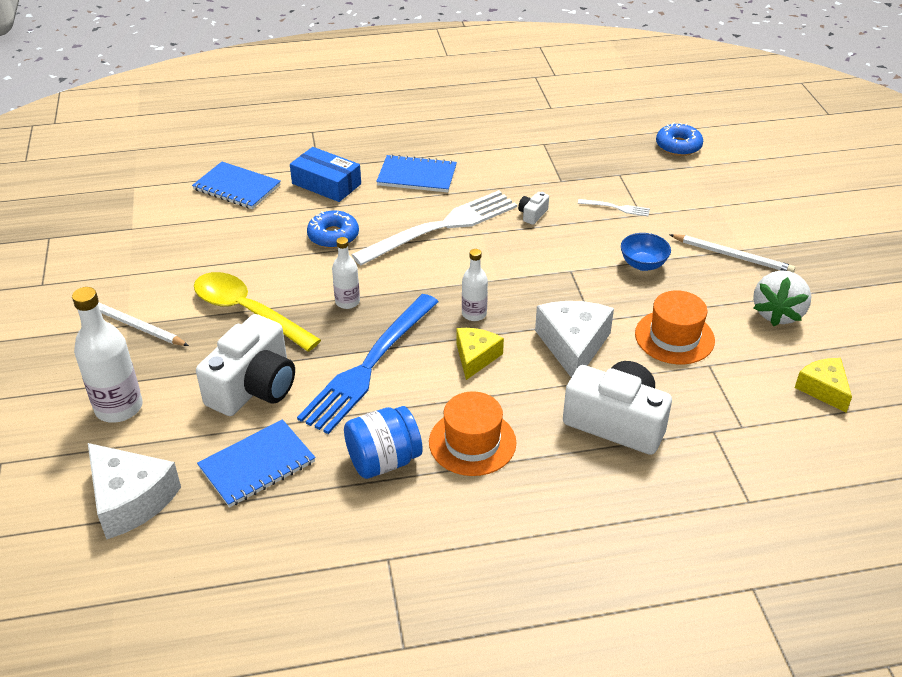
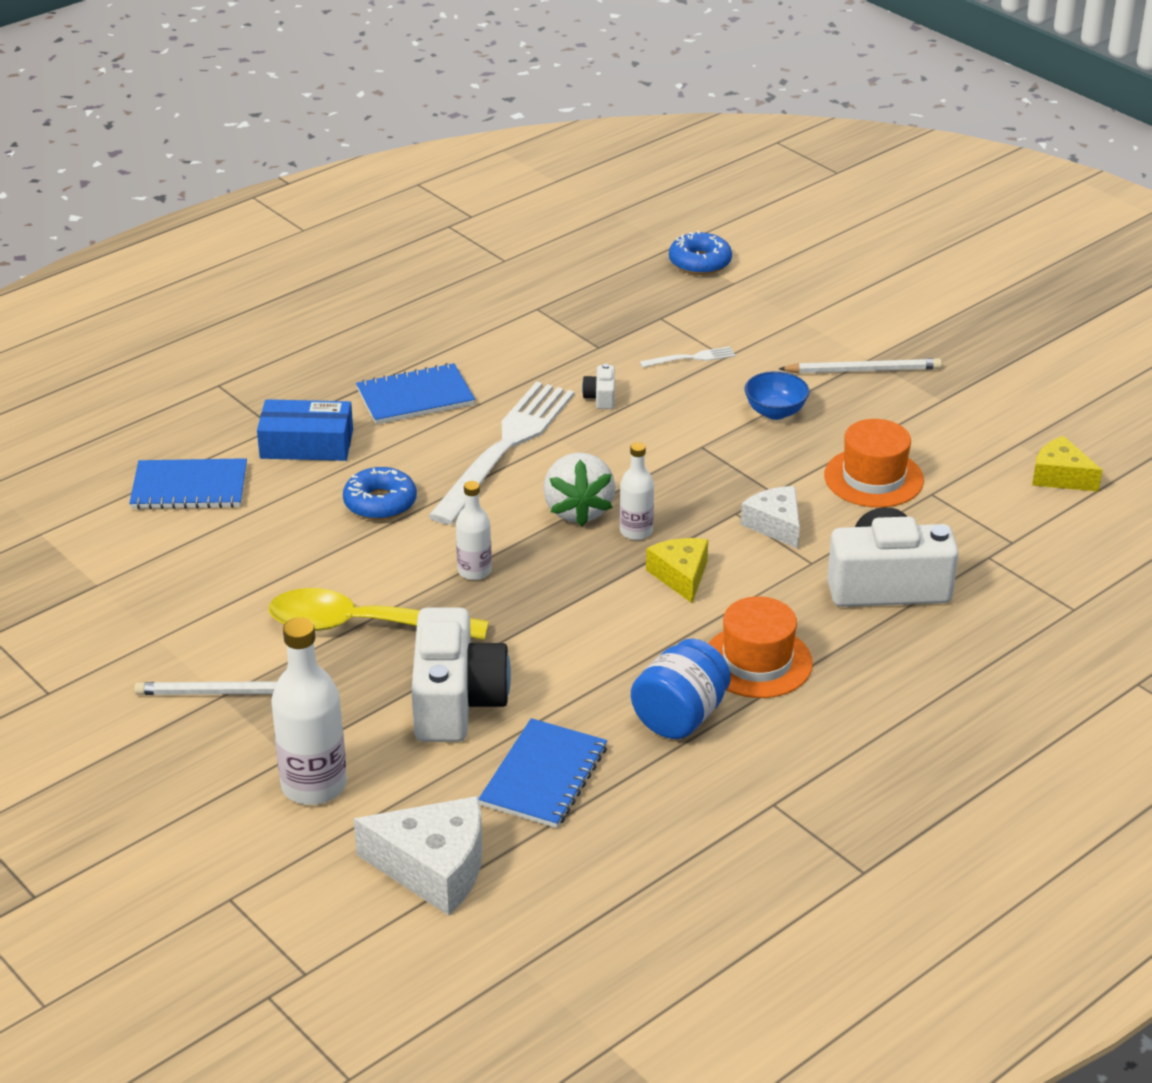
camera: 30 degrees left, 5 degrees down
(369, 366) = (569, 629): blue fork -> none
(573, 345) = (775, 525): white cheese -> white cheese, size x0.63
(777, 313) = (957, 416): white strawberry -> white strawberry (578, 510)

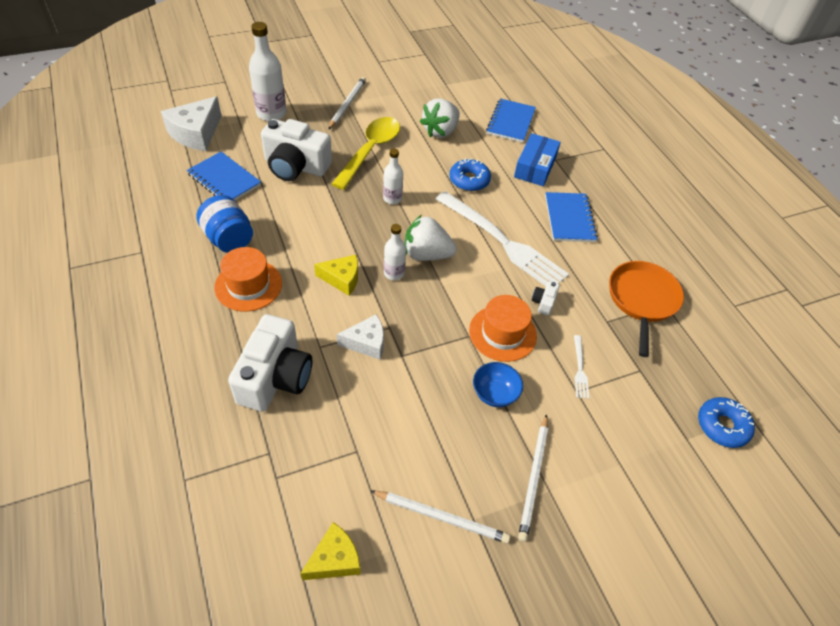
camera: 105 degrees right, 15 degrees up
(259, 559) = (440, 131): none -> white strawberry
(542, 325) = (642, 300): none -> orange pan
(601, 397) = (543, 302): white camera -> white camera turned 90 degrees counterclockwise
(873, 478) = (391, 421): orange hat -> orange hat (502, 333)
(957, 420) = (441, 517): none -> white pencil

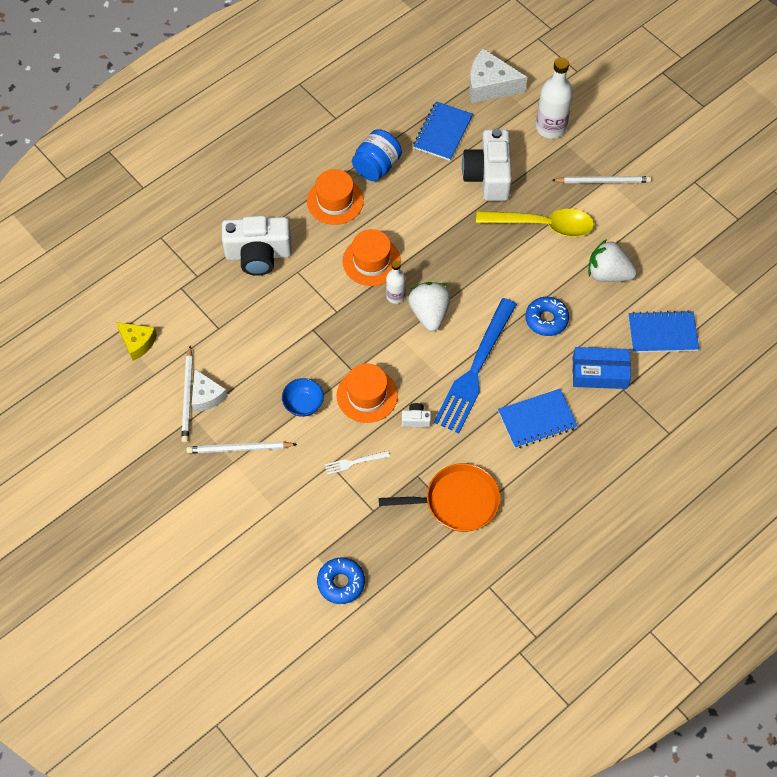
camera: 75 degrees right, 10 degrees up
(342, 279) = (371, 261): yellow cheese -> orange hat
(366, 343) = (314, 301): white cheese -> white cheese (206, 396)
(392, 198) = (486, 265): white bottle -> none
(503, 242) = (475, 370): white fork -> blue fork

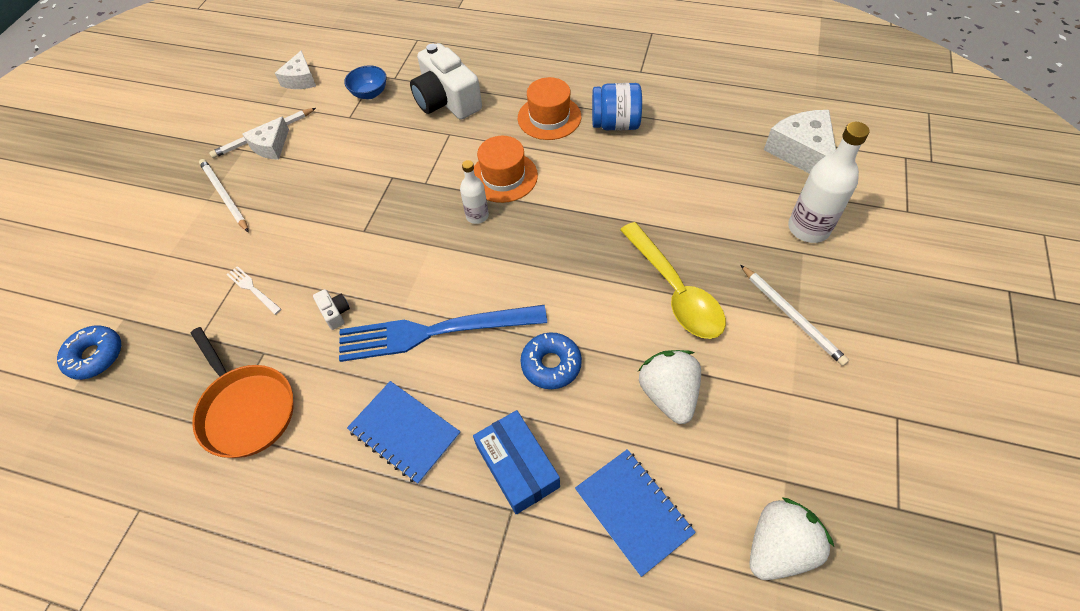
camera: 60 degrees right, 5 degrees down
(137, 343) = (300, 79): yellow cheese -> white cheese
(303, 404) = (301, 214): blue bowl -> blue bowl (370, 93)
(367, 395) = (341, 256): orange hat -> none
(429, 313) = (477, 253): white strawberry -> white strawberry (778, 547)
(443, 132) = (705, 148): blue notebook -> none
(488, 176) = (690, 210): white camera -> none

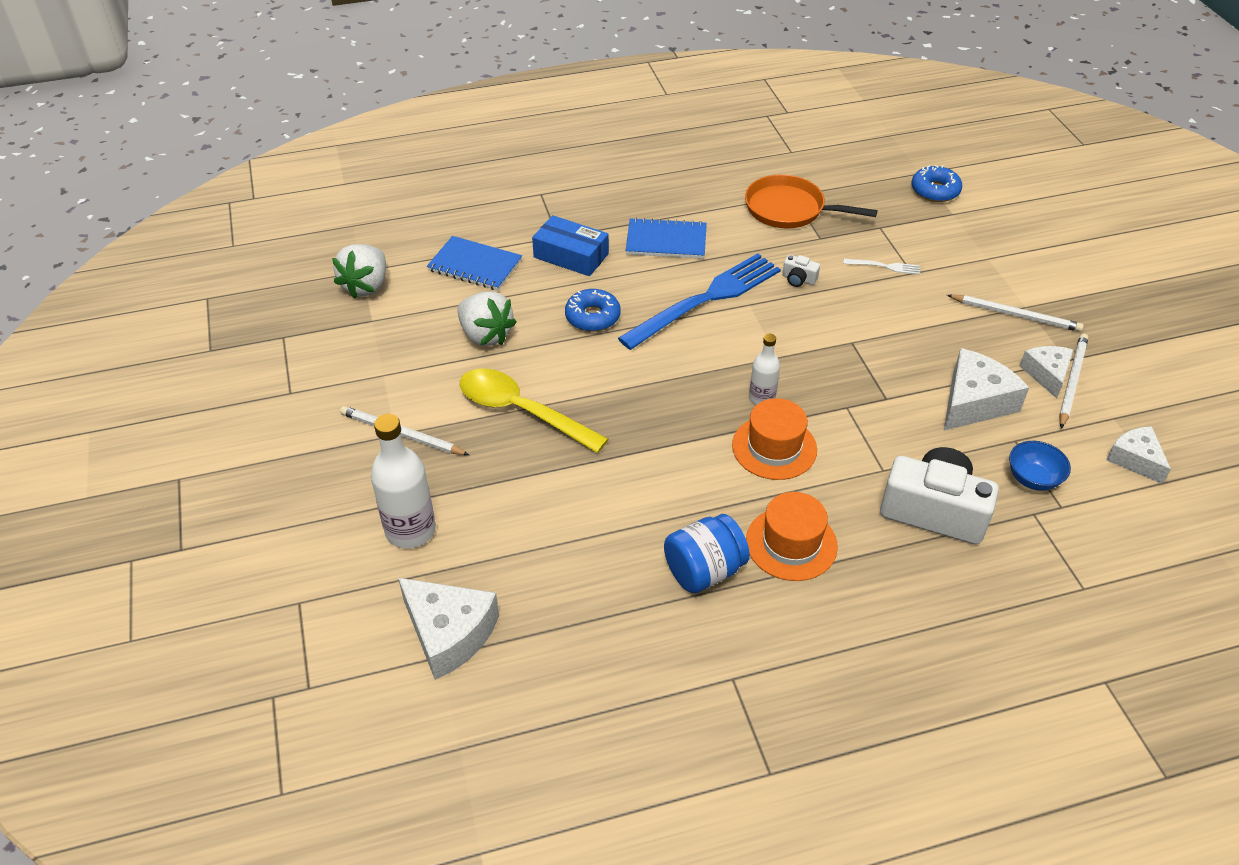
camera: 145 degrees right, 10 degrees down
(340, 149) = (974, 402): none -> white cheese

